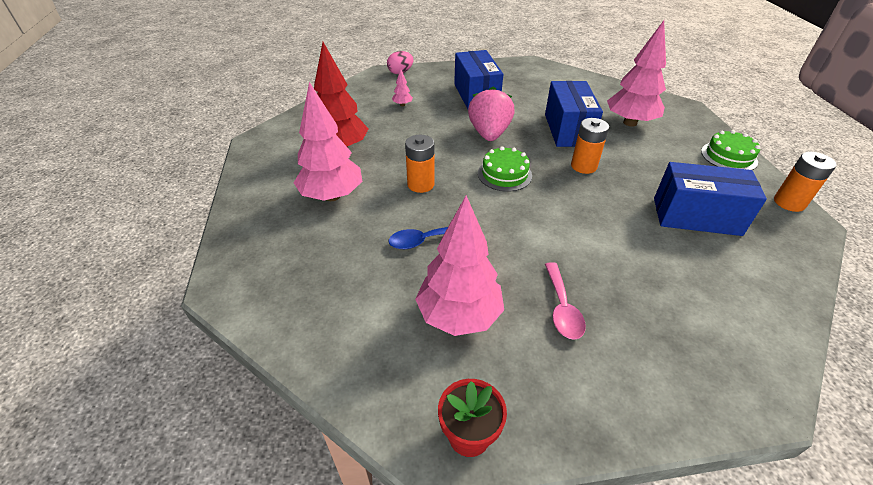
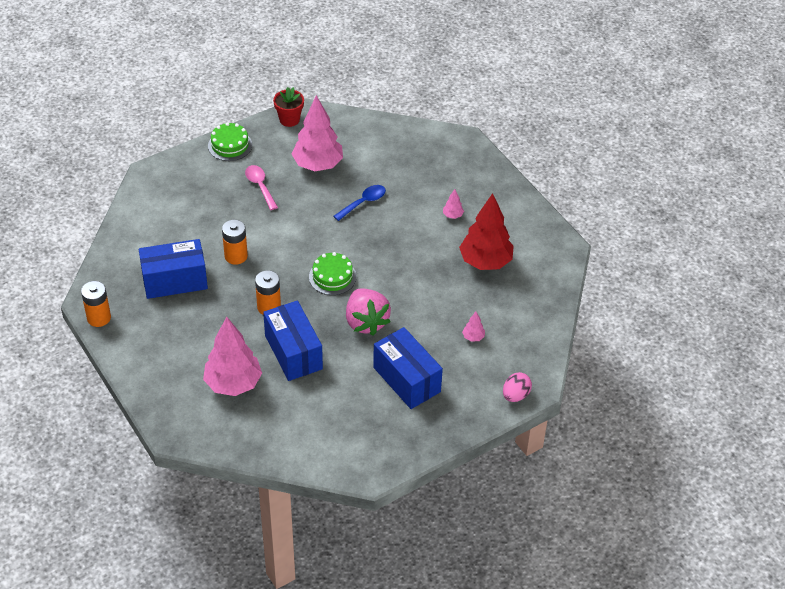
camera: 155 degrees right, 5 degrees up
(332, 196) = (452, 215): pink tree -> pink tree, size x0.40
(421, 184) = (394, 246): orange battery -> orange battery (236, 256)
(728, 156) = (139, 361): green cake -> green cake (230, 145)

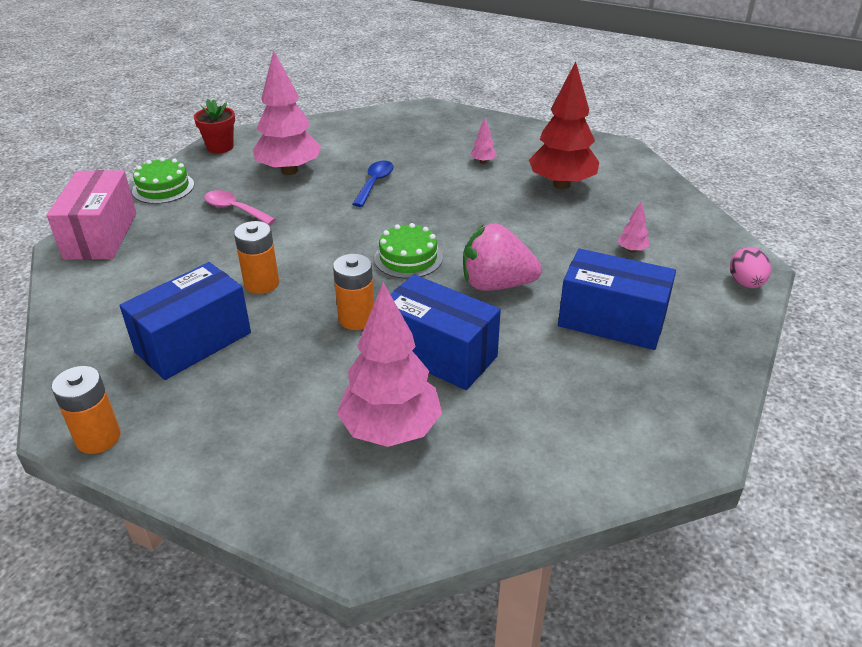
camera: 30 degrees left, 10 degrees down
(171, 173) = (101, 235): none -> pink box
(366, 322) = (496, 284): pink strawberry -> pink strawberry turned 150 degrees clockwise

